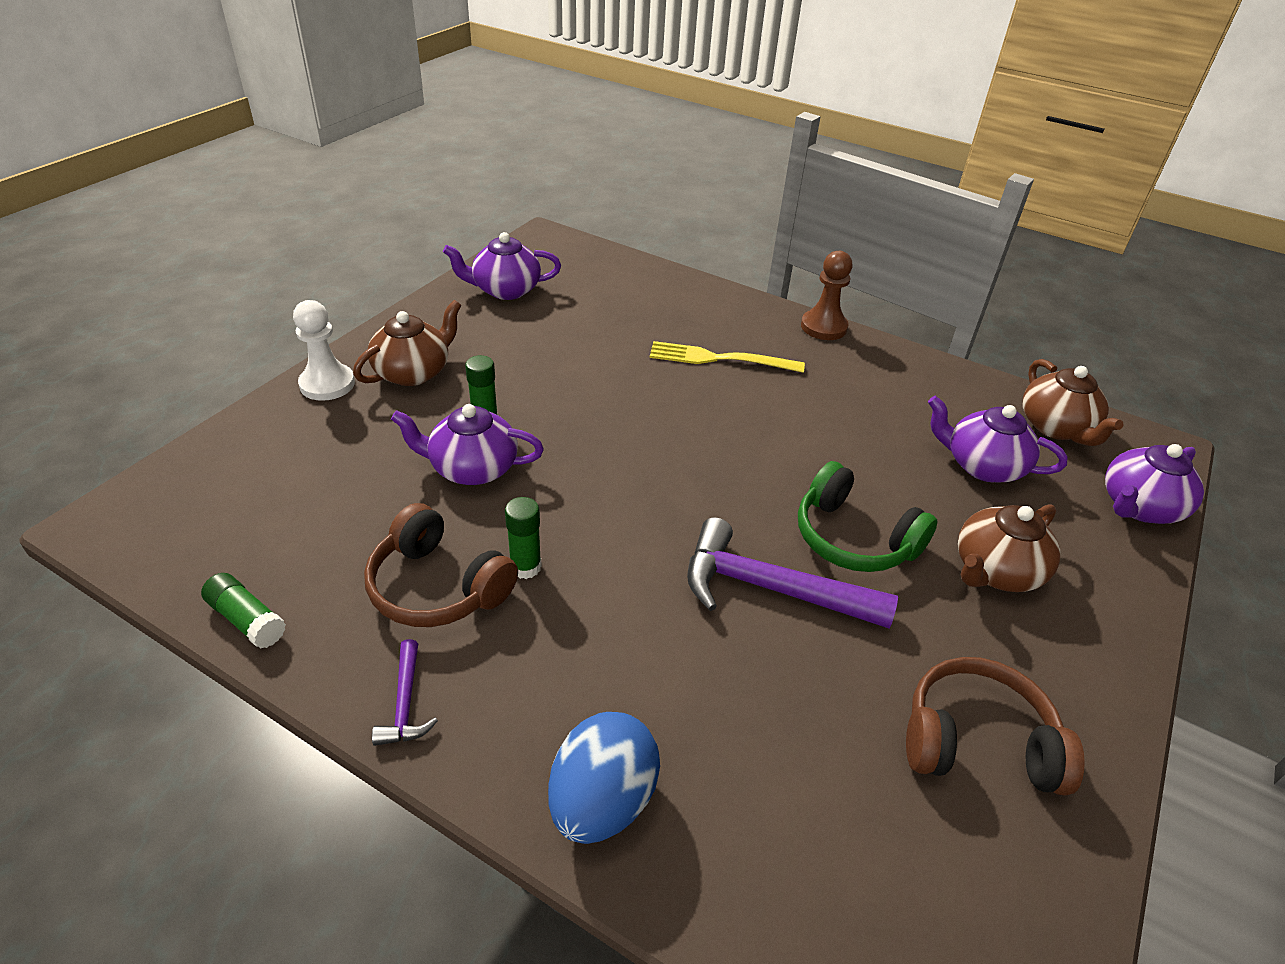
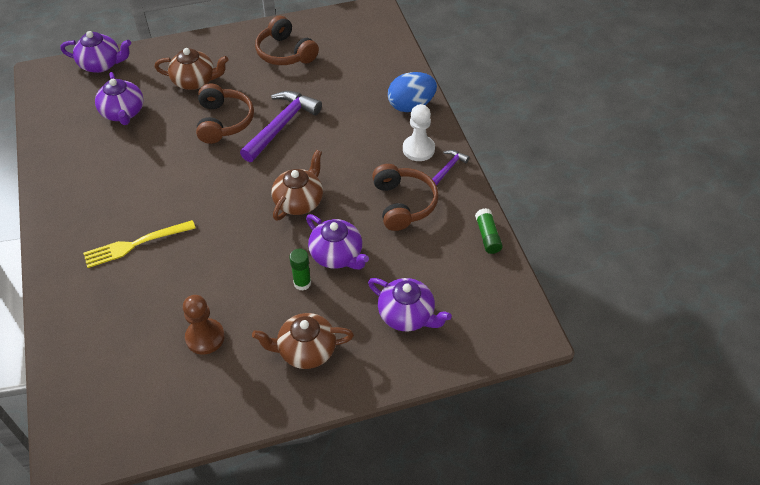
camera: 135 degrees left, 10 degrees up
(327, 384) = (362, 373): white pawn -> white pawn (418, 149)
(505, 290) = (173, 401): purple teapot -> purple teapot (407, 315)
(525, 567) = (361, 190): green glue stick -> none
(718, 359) = (134, 245): yellow fork -> yellow fork turned 105 degrees clockwise
(770, 588) = (281, 125): purple hammer -> purple hammer turned 120 degrees counterclockwise
(823, 327) = (45, 228): brown pawn -> brown pawn (205, 337)
(853, 538) = (224, 121): green headphones -> brown headphones
(1056, 427) = (60, 106): brown teapot -> brown teapot (299, 201)

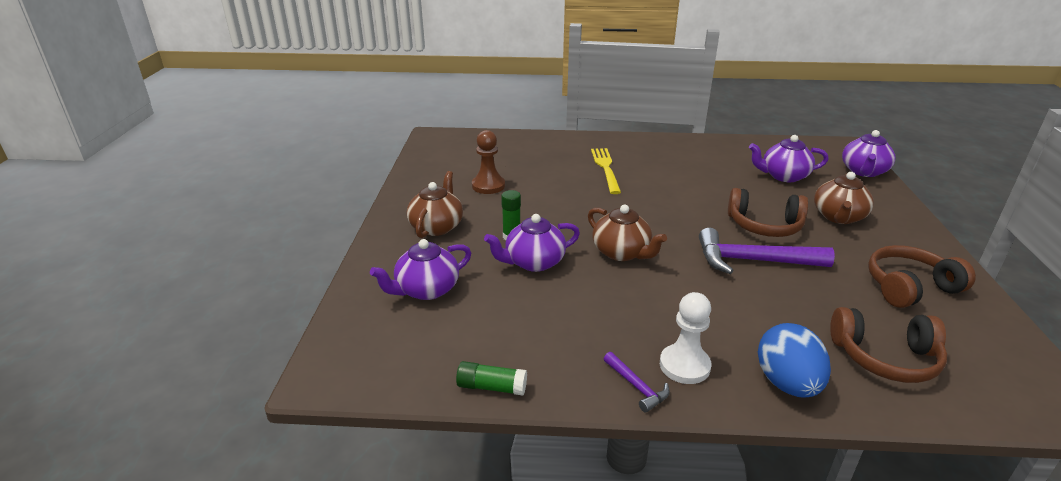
camera: 110 degrees right, 20 degrees down
(281, 125) = (753, 261): purple hammer -> purple hammer turned 135 degrees clockwise
(403, 204) = (585, 325): brown headphones -> brown headphones (885, 358)

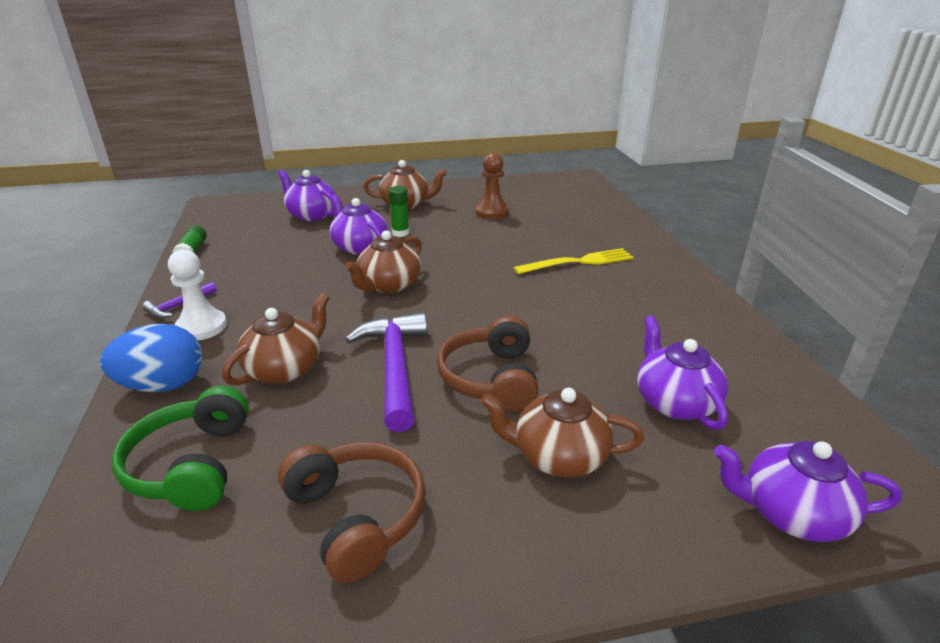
camera: 75 degrees right, 0 degrees up
(756, 312) = (285, 368): none -> brown teapot
(885, 358) = (191, 465): brown headphones -> green headphones

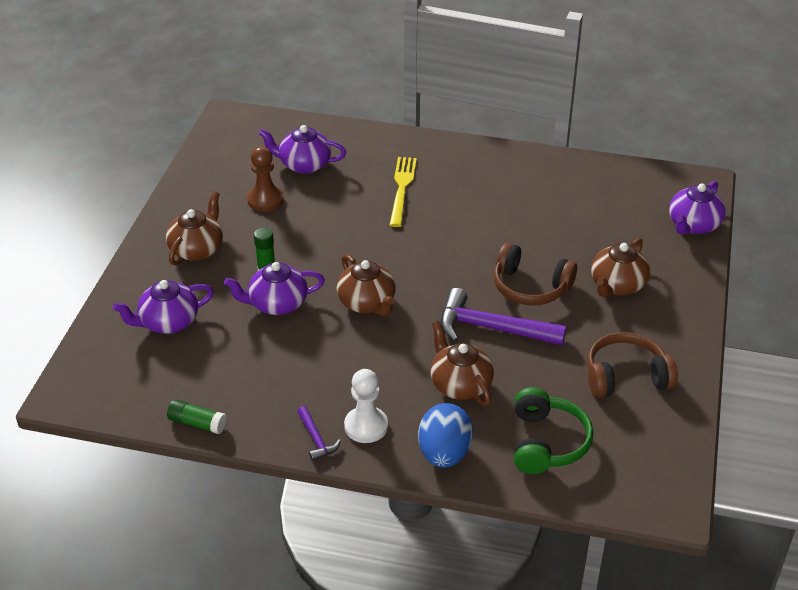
camera: 65 degrees left, 10 degrees up
(191, 465) = (547, 442): green headphones -> green headphones turned 105 degrees counterclockwise
(674, 402) = (595, 222): purple teapot -> purple teapot (304, 165)

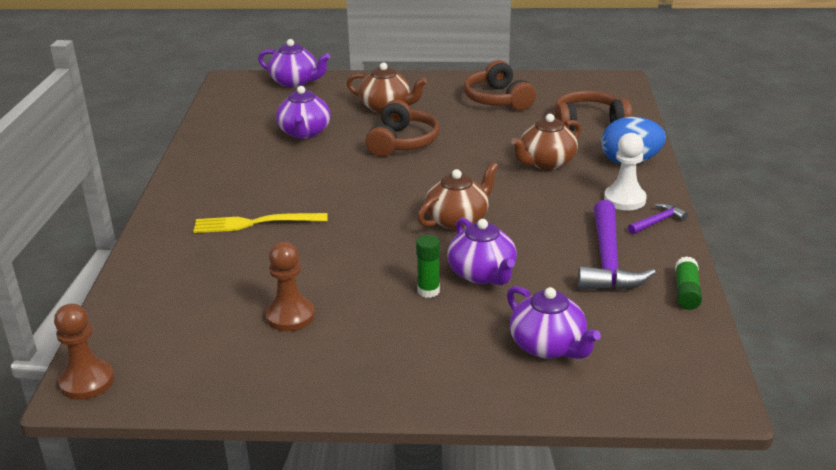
camera: 100 degrees left, 10 degrees down
(197, 249) = (404, 353): brown teapot -> none
(234, 118) = (87, 381): none -> brown pawn
(304, 165) = (209, 298): purple teapot -> purple teapot (304, 132)
(491, 328) = (466, 155): purple hammer -> purple hammer (608, 261)
(547, 442) = (588, 123): green headphones -> brown headphones

